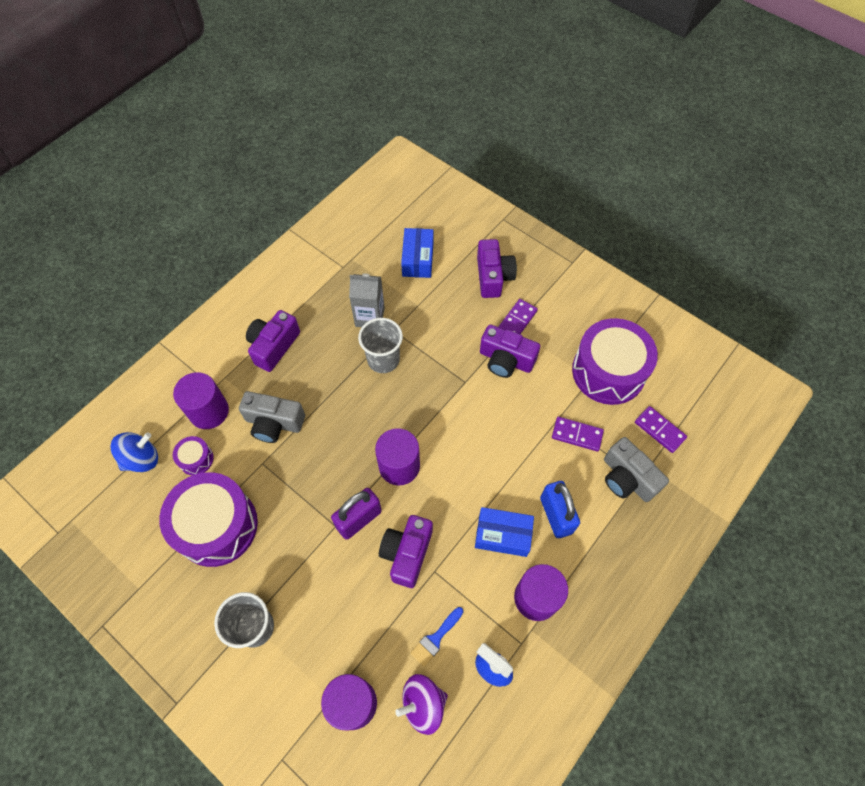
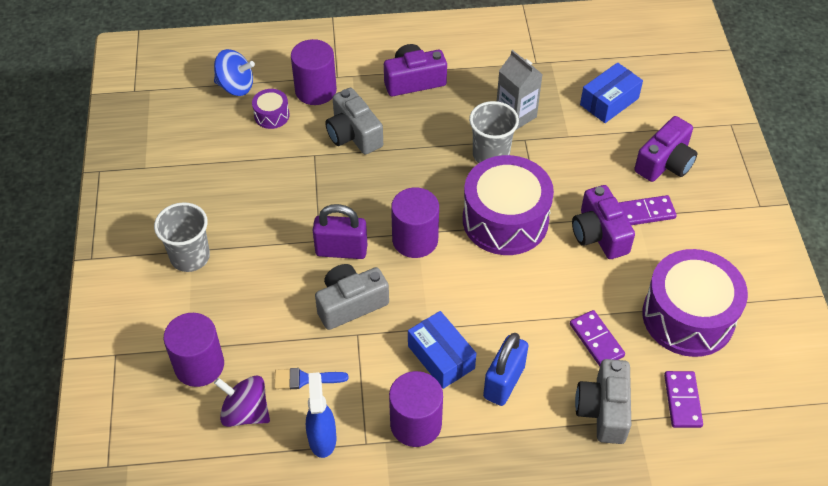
camera: 45 degrees right, 10 degrees down
(217, 526) = (237, 170): purple drum -> purple drum (505, 220)
(407, 553) = (350, 304): purple camera -> grey camera

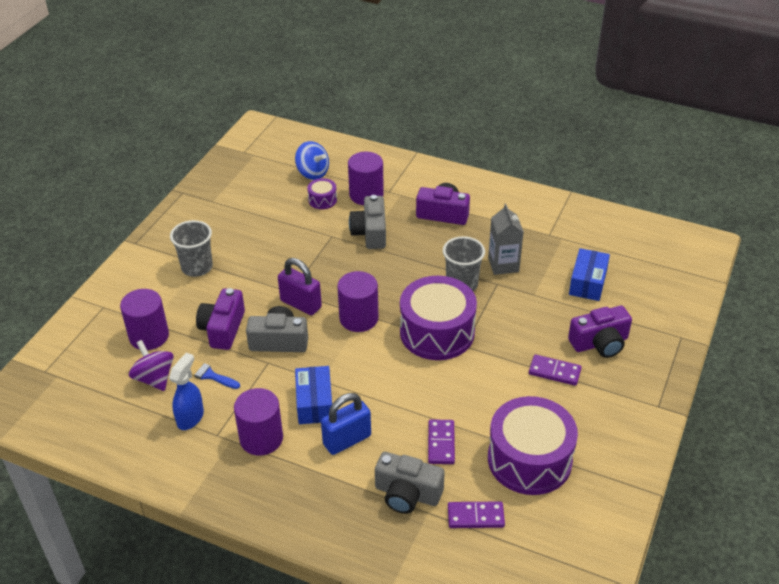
camera: 30 degrees right, 10 degrees down
(599, 234) = (503, 371): purple camera -> purple camera (223, 329)
(603, 410) = (407, 494): grey camera -> grey camera turned 105 degrees counterclockwise
(609, 101) = (587, 283): blue box -> blue box turned 60 degrees counterclockwise
(682, 400) = (475, 516): purple domino -> purple domino turned 60 degrees clockwise

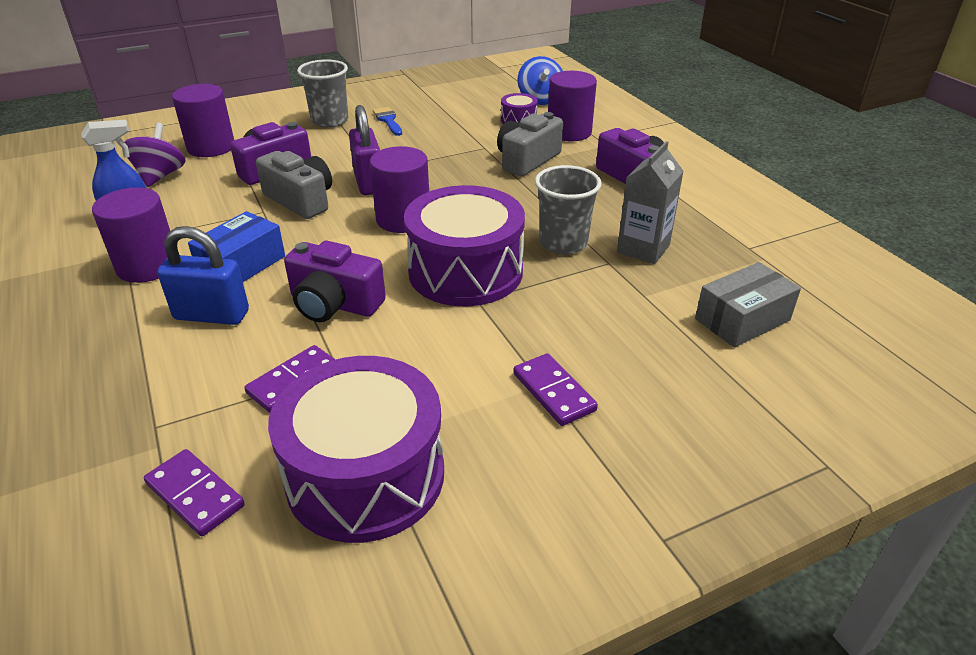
camera: 40 degrees right, 5 degrees down
(209, 375) = (201, 195): blue brush -> blue brush (388, 120)
(407, 494) = (173, 409): grey camera -> none
(587, 283) = (742, 319): blue box -> grey box
(600, 343) = (670, 396): purple camera -> purple camera (334, 304)

